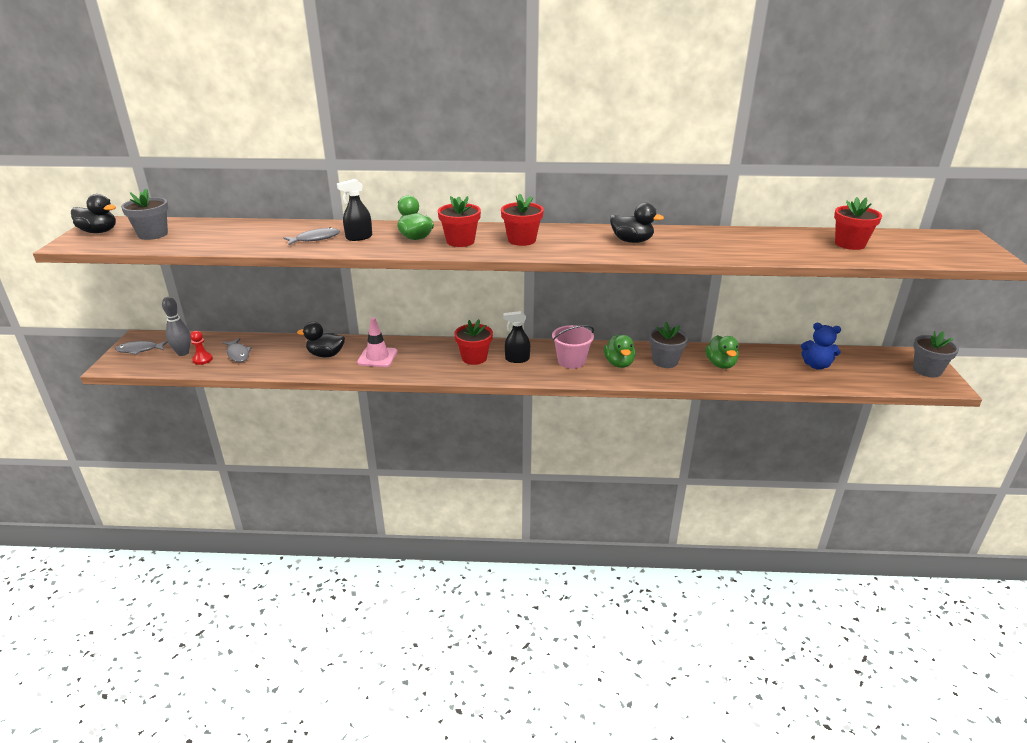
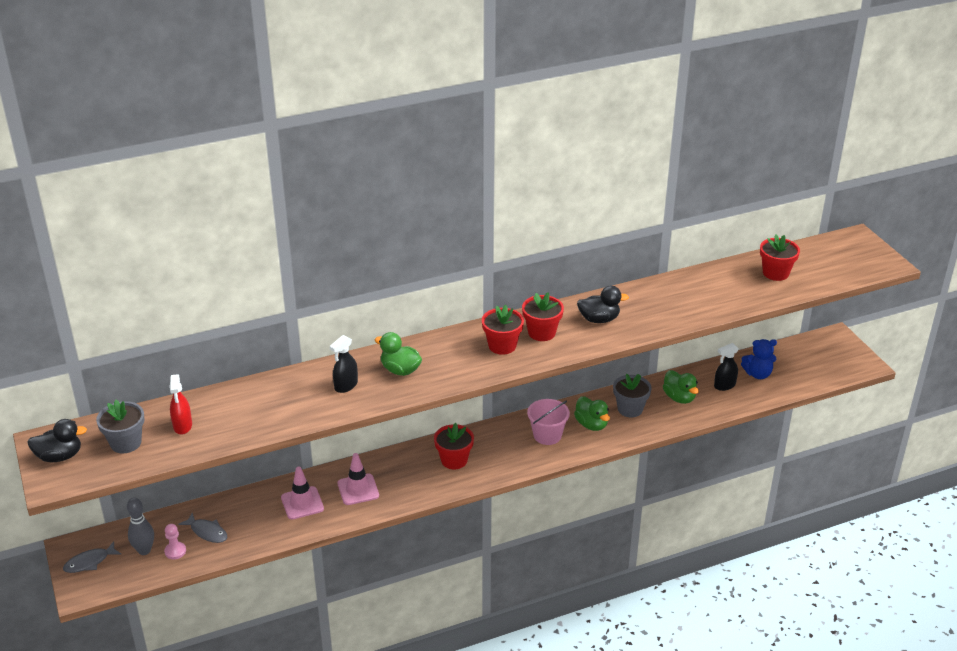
camera: 25 degrees left, 5 degrees up
(202, 359) = (175, 551): red pawn -> pink pawn
(205, 234) = (182, 426): none -> red spray bottle
(315, 239) = (304, 400): grey fish -> none
(326, 355) = (302, 503): black duck -> pink traffic cone
(460, 241) = (448, 363): red flower pot -> red flower pot (541, 332)
(517, 359) = (495, 449): black spray bottle -> black spray bottle (724, 385)
(927, 370) = (845, 352): grey flower pot -> none

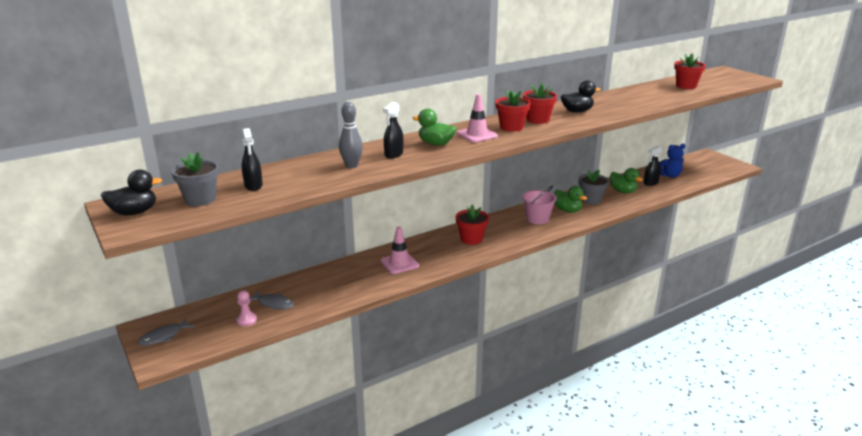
camera: 10 degrees left, 10 degrees down
(144, 550) = (216, 322): grey bowling pin -> grey bowling pin (351, 165)
(182, 426) = (253, 186): red spray bottle -> black spray bottle
(302, 503) = (354, 276): pink traffic cone -> pink traffic cone (477, 135)

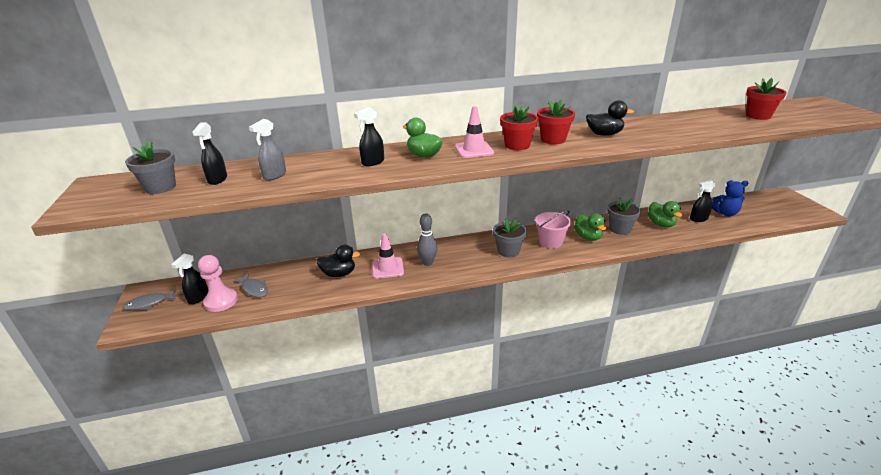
camera: 20 degrees right, 5 degrees up
(134, 212) = (97, 193): black duck -> black duck (339, 274)
(217, 321) = (198, 298): none -> black spray bottle
(246, 320) = (221, 301): pink pawn -> pink pawn, size x1.72
(309, 176) = (274, 176): none -> grey spray bottle
(351, 165) = (322, 169): grey bowling pin -> grey bowling pin (427, 263)
(471, 239) = (471, 253): red flower pot -> none
(504, 232) = (508, 251): none -> grey flower pot

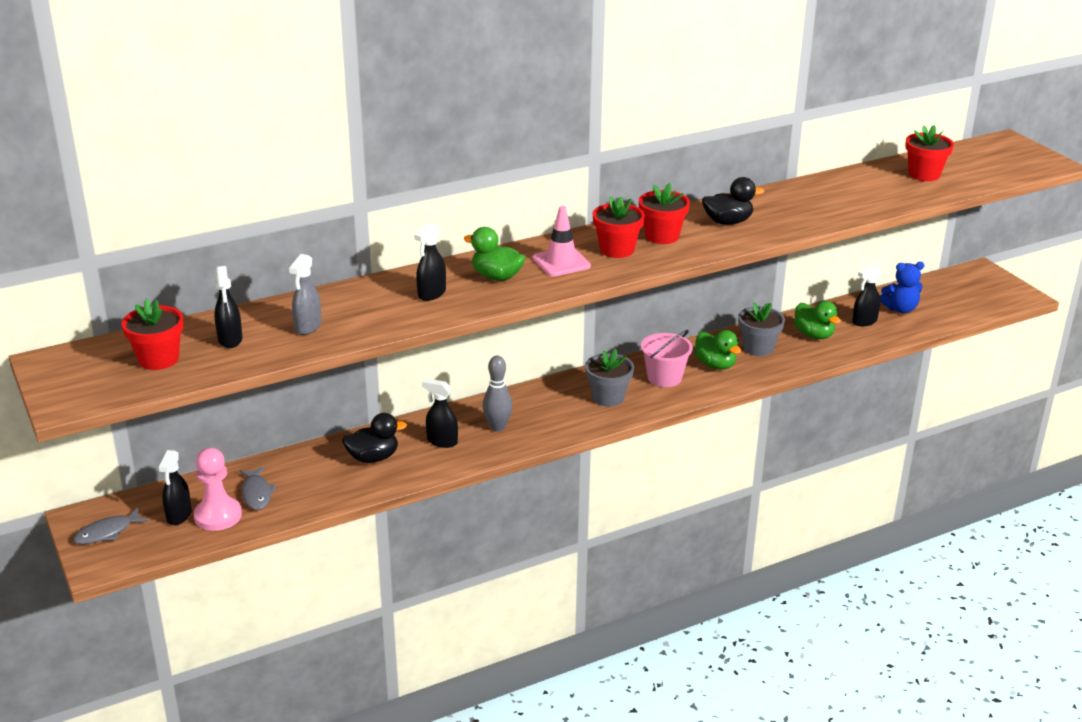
camera: 15 degrees left, 0 degrees up
(160, 187) = (158, 359): grey flower pot -> red flower pot
(254, 289) = (256, 493): grey fish -> grey fish turned 45 degrees clockwise
(387, 268) = (442, 441): pink traffic cone -> black spray bottle

